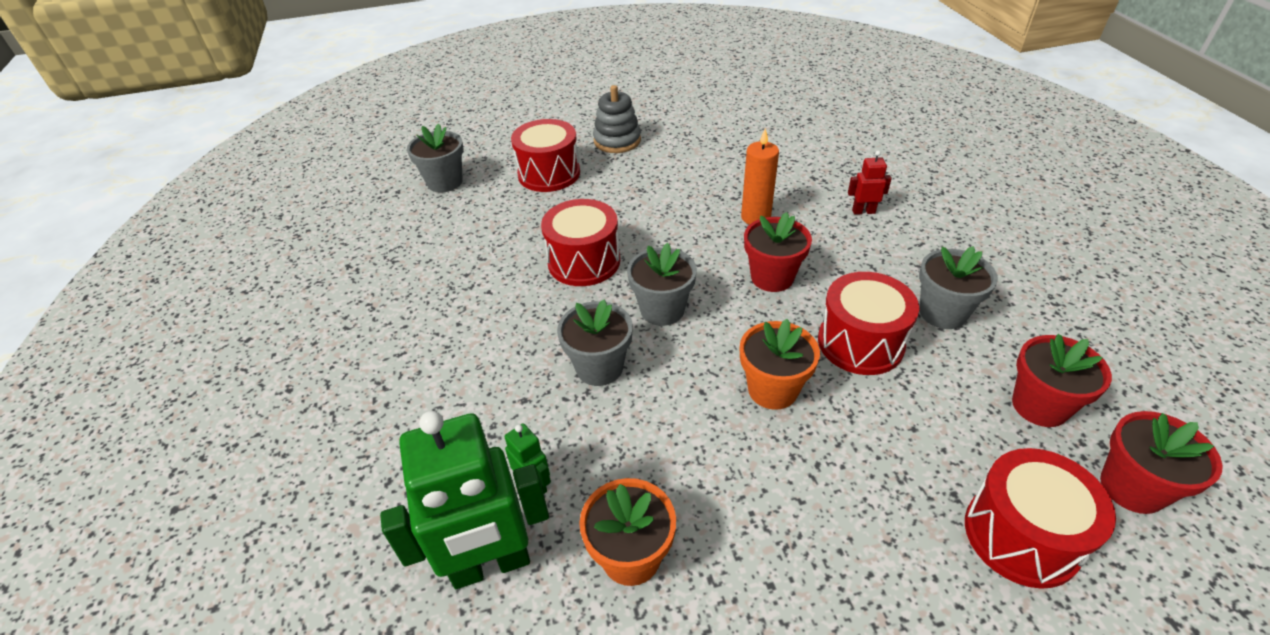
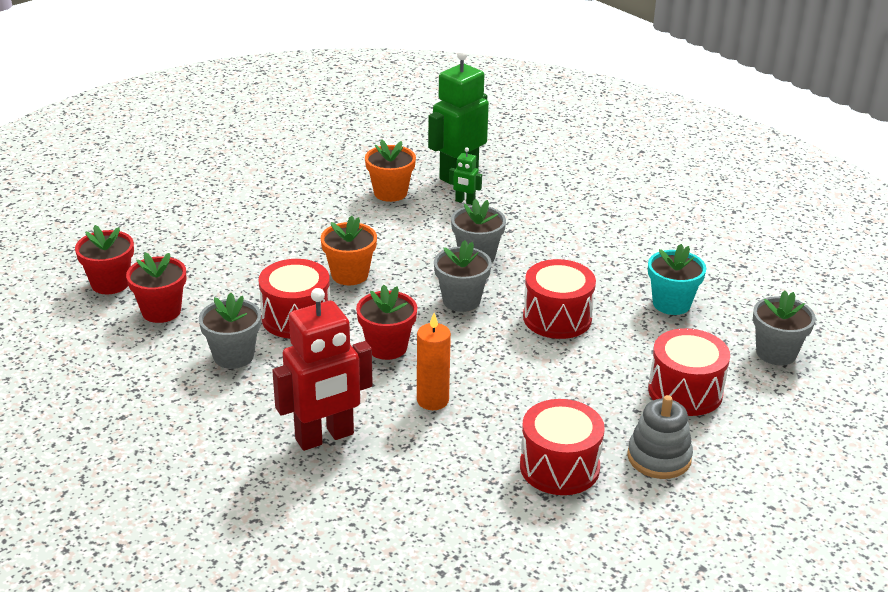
camera: 150 degrees right, 10 degrees down
(466, 246) = (671, 304): none -> turquoise flower pot
(863, 211) = (325, 437): red robot -> red robot, size x2.27
(1021, 535) = (181, 248): red drum -> red drum (559, 467)

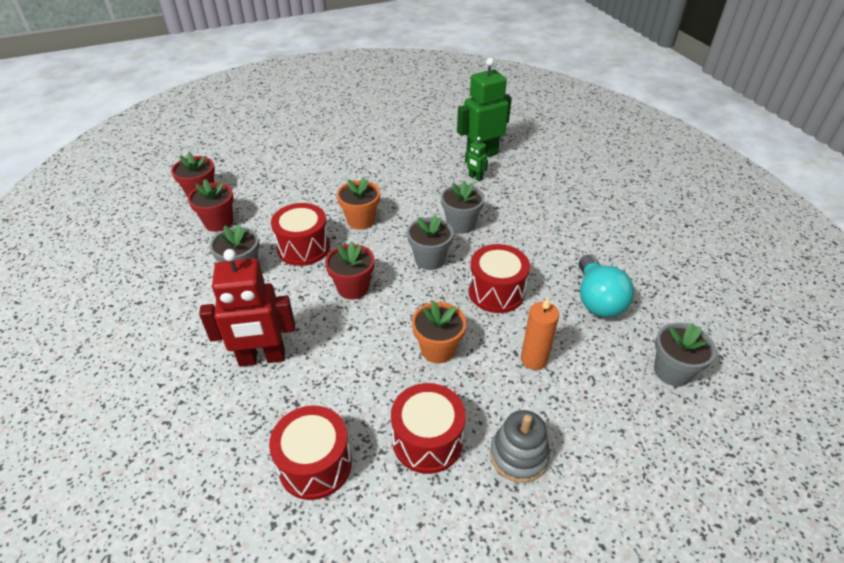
camera: 20 degrees right, 10 degrees up
(390, 193) = (425, 161): orange flower pot -> orange flower pot (438, 349)
(432, 400) = (360, 345): orange candle -> orange candle (534, 359)
(671, 304) = (597, 300): turquoise flower pot -> turquoise light bulb
(685, 391) = (572, 391): red drum -> red drum (315, 464)

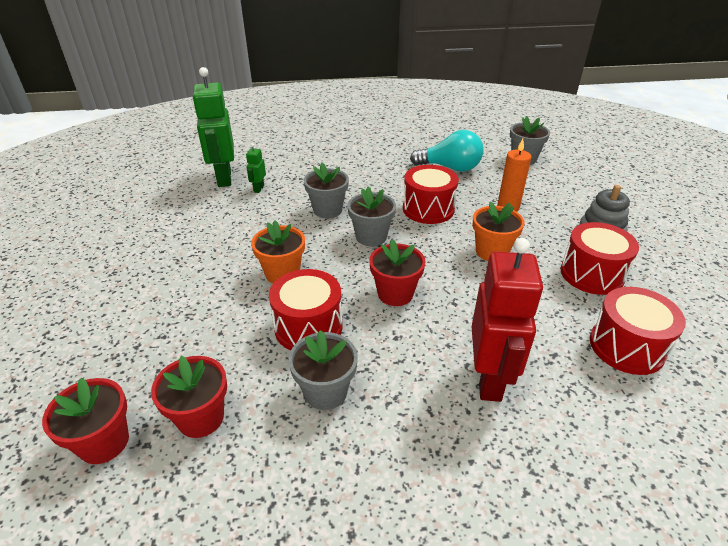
camera: 75 degrees left, 5 degrees down
(475, 177) = (258, 189): green robot -> green robot turned 135 degrees clockwise

